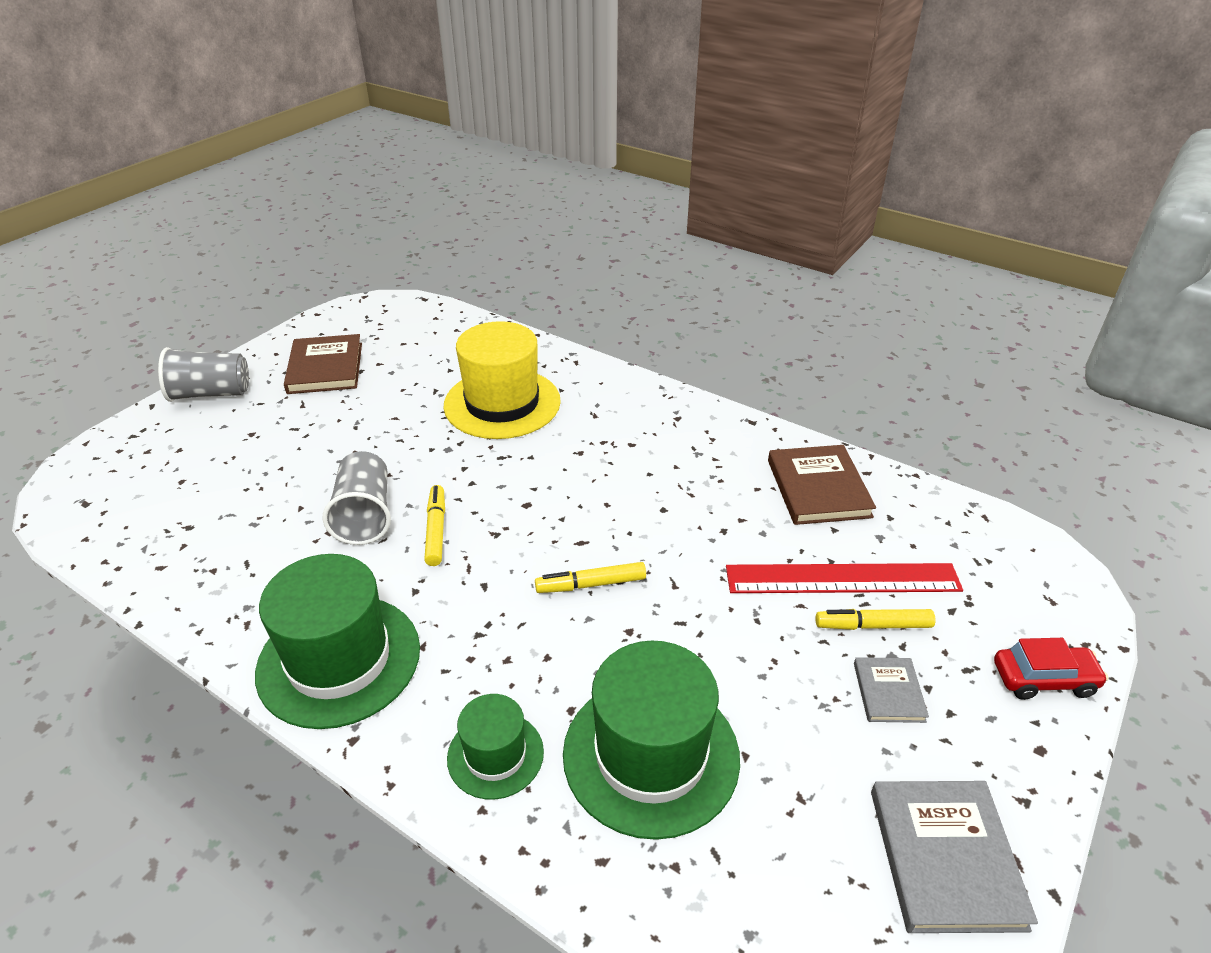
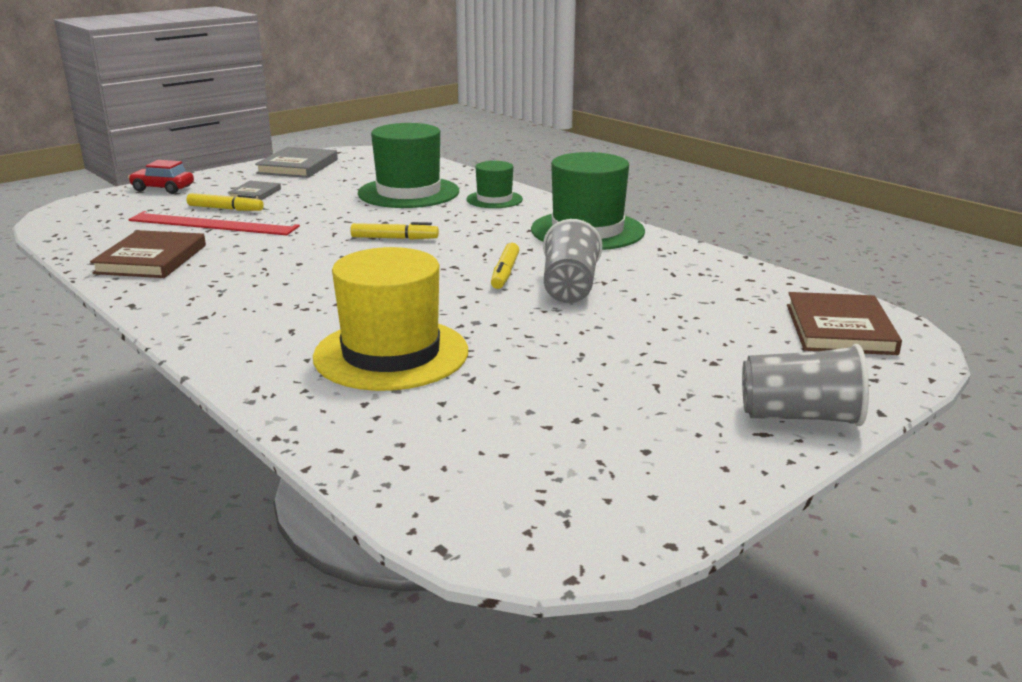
camera: 165 degrees left, 15 degrees down
(325, 368) = (632, 430): brown book -> brown book (839, 329)

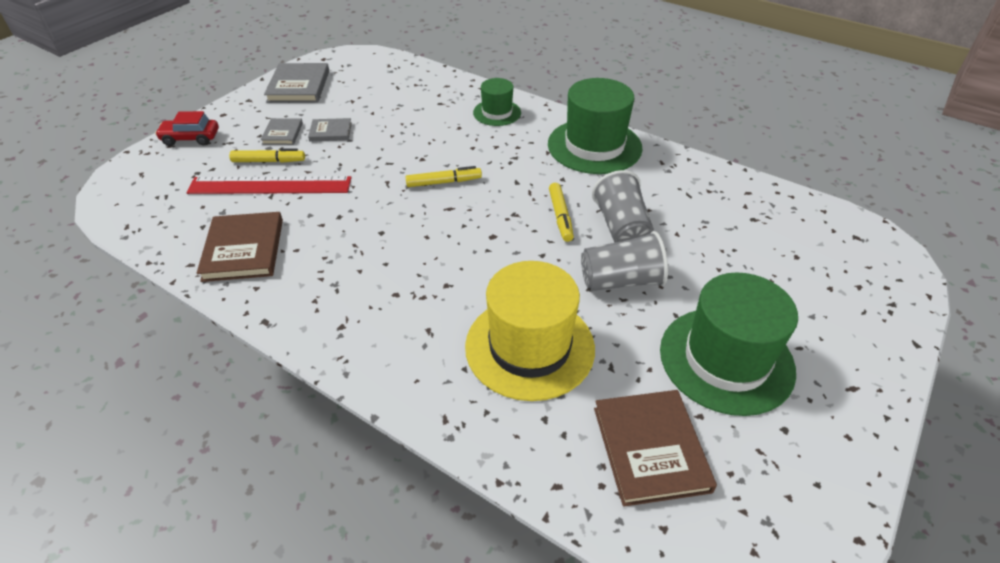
camera: 15 degrees left, 20 degrees up
(304, 196) = (330, 132): none -> grey book
(408, 192) = (419, 113): green hat -> green hat (726, 360)
(800, 417) = (867, 362): grey cup -> grey cup (621, 281)
(839, 329) = (841, 245): brown book -> brown book (650, 449)

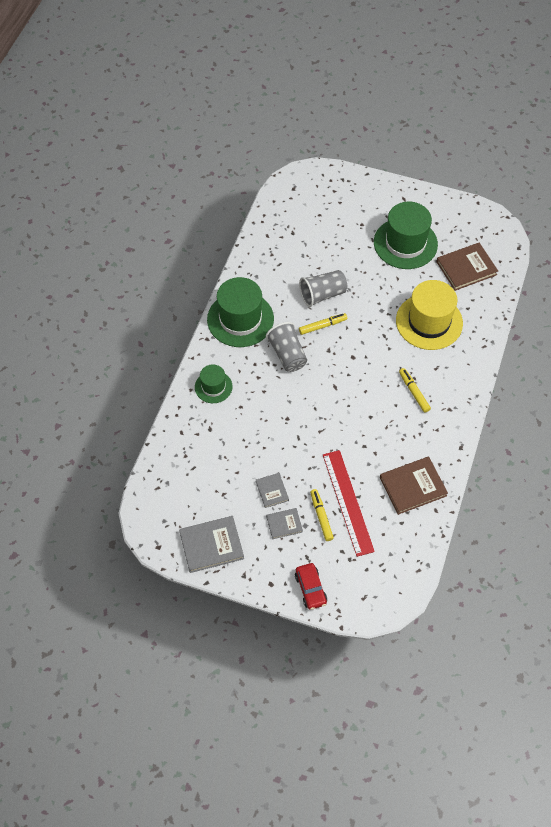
camera: 105 degrees left, 15 degrees up
(444, 182) = (309, 397): yellow marker -> yellow marker (414, 392)
(621, 281) = (367, 290): grey cup -> grey cup (287, 354)

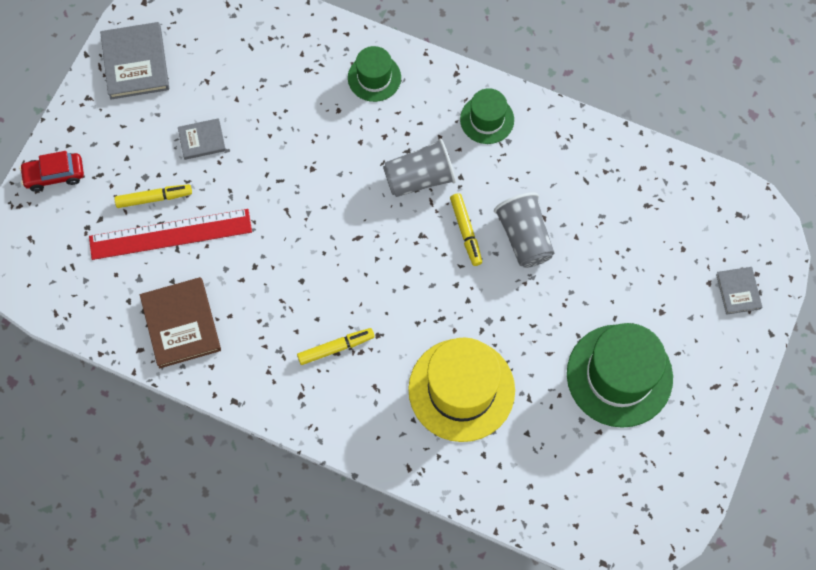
camera: 95 degrees right, 10 degrees up
(240, 319) = (487, 119): green hat -> green hat, size x0.55
(284, 524) = (151, 151): grey book -> grey book (738, 291)
(466, 268) = (564, 466): brown book -> none

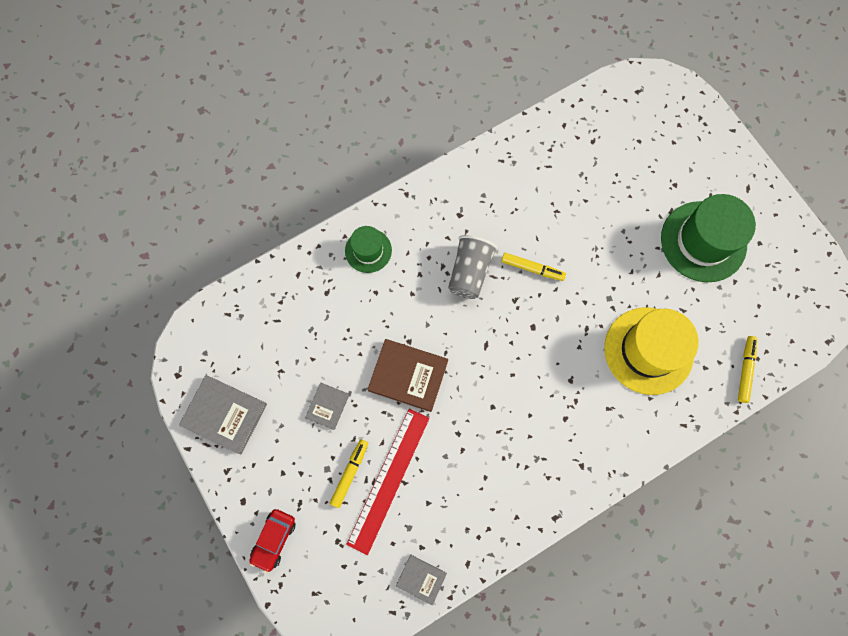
camera: 55 degrees left, 5 degrees up
(181, 324) = (467, 518): brown book -> brown book (408, 375)
(336, 348) = (561, 416): yellow marker -> yellow marker (745, 370)
(487, 119) = (457, 198): green hat -> none
(524, 237) = (563, 233): grey cup -> none
(738, 291) = (691, 129): grey book -> grey book (421, 579)

